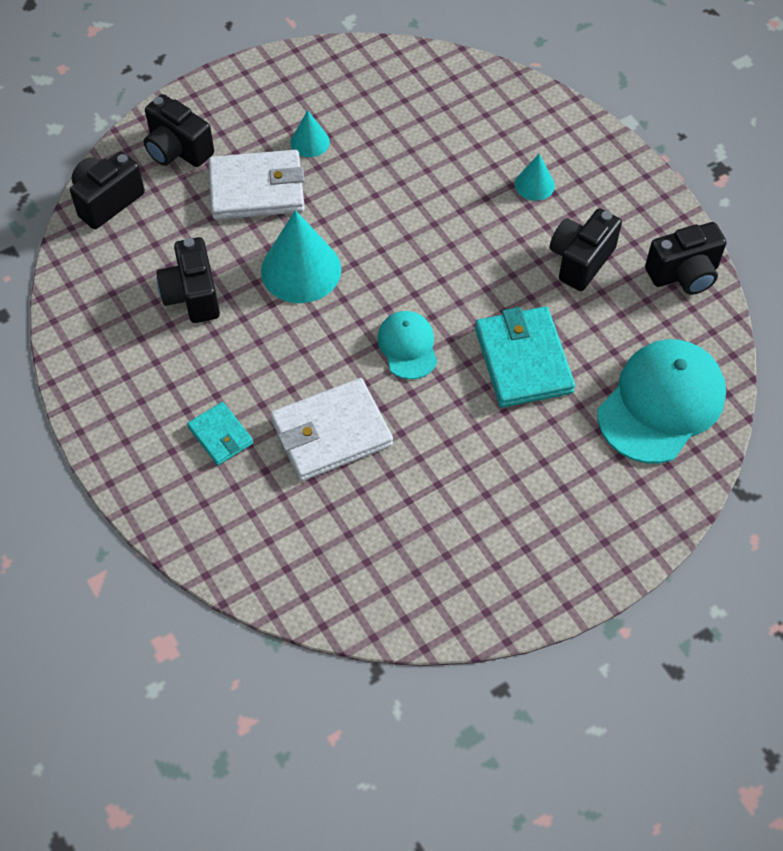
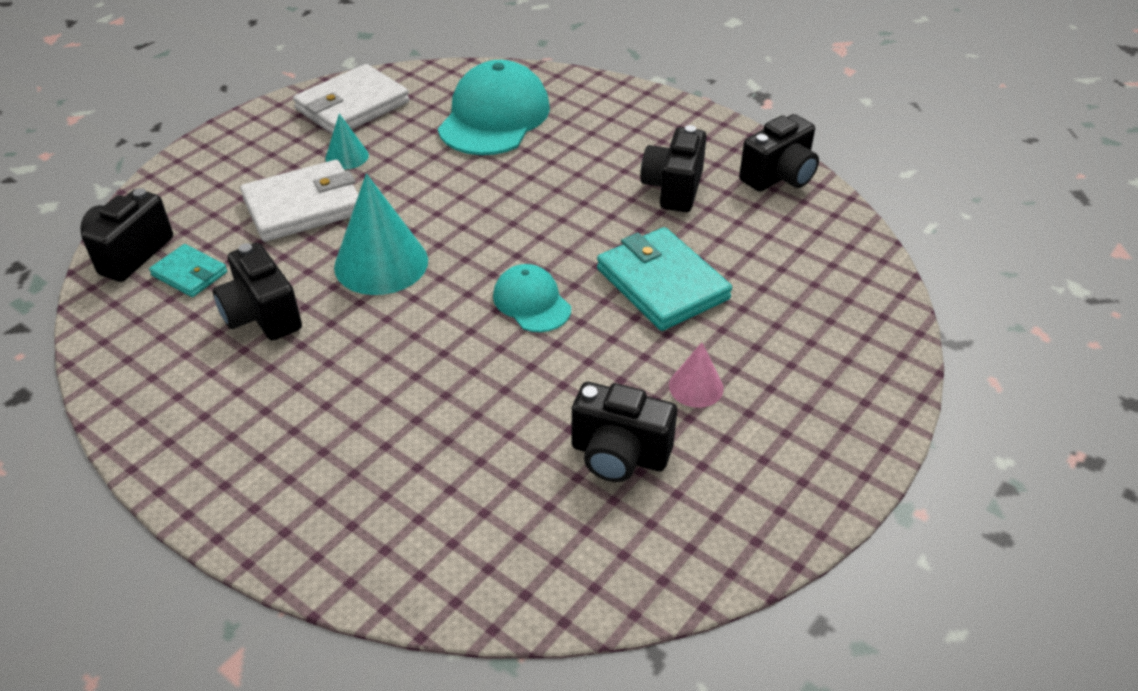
camera: 20 degrees left, 15 degrees down
(177, 150) = (201, 193): black camera -> black camera (619, 455)
(220, 435) = (346, 445): turquoise wallet -> turquoise wallet (189, 274)
(331, 433) = (482, 406): white wallet -> white wallet (352, 106)
(504, 468) = (696, 387): none -> pink cone
(534, 184) = (594, 141): turquoise cone -> none
(661, 403) = (824, 285): turquoise cap -> turquoise cap (494, 117)

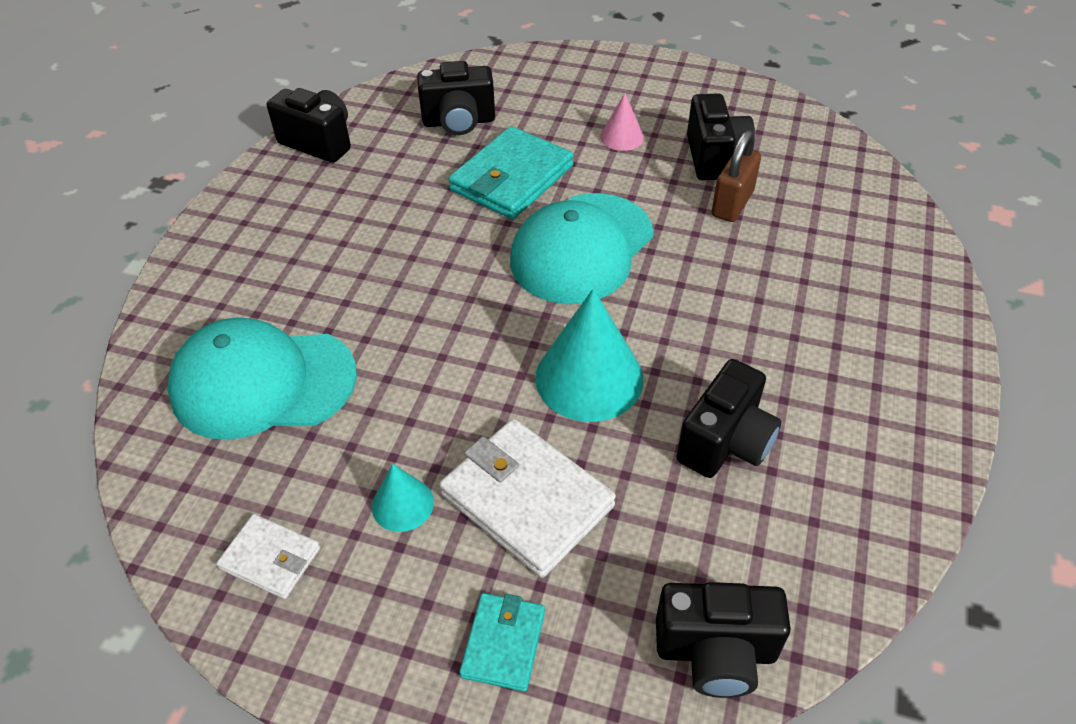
camera: 110 degrees left, 5 degrees up
(189, 274) = (708, 554): turquoise wallet -> turquoise wallet (503, 643)
(352, 106) = (270, 558): white wallet -> white wallet, size x0.55
(530, 437) = (732, 204): none -> brown padlock
(531, 302) = (581, 248): turquoise cap -> turquoise cap, size x1.83
(673, 189) = (364, 202): black camera -> black camera (459, 122)

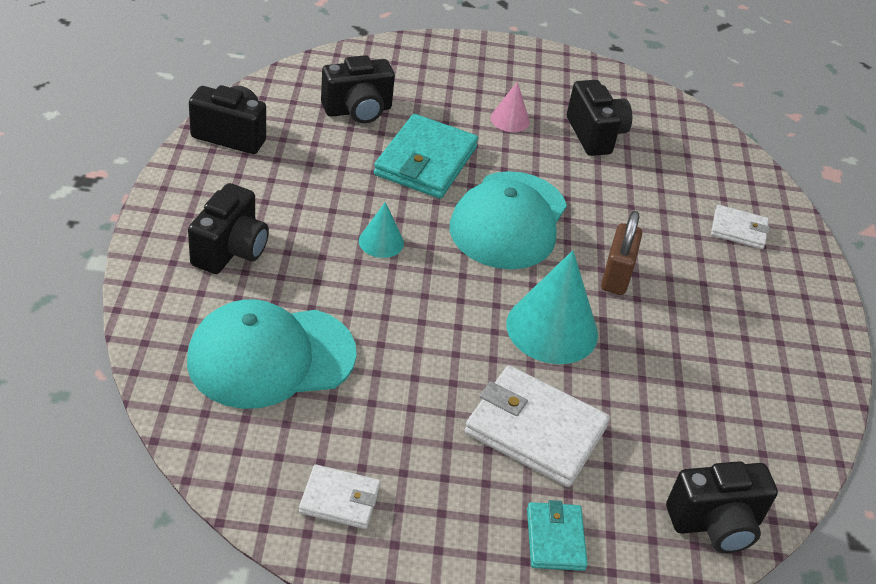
camera: 20 degrees left, 5 degrees down
(402, 504) = (434, 444): turquoise cone -> turquoise cone (381, 242)
(725, 442) = (676, 370): black camera -> black camera (230, 250)
(732, 204) = (622, 175): brown padlock -> brown padlock (616, 276)
(858, 276) = (738, 230): none -> white wallet

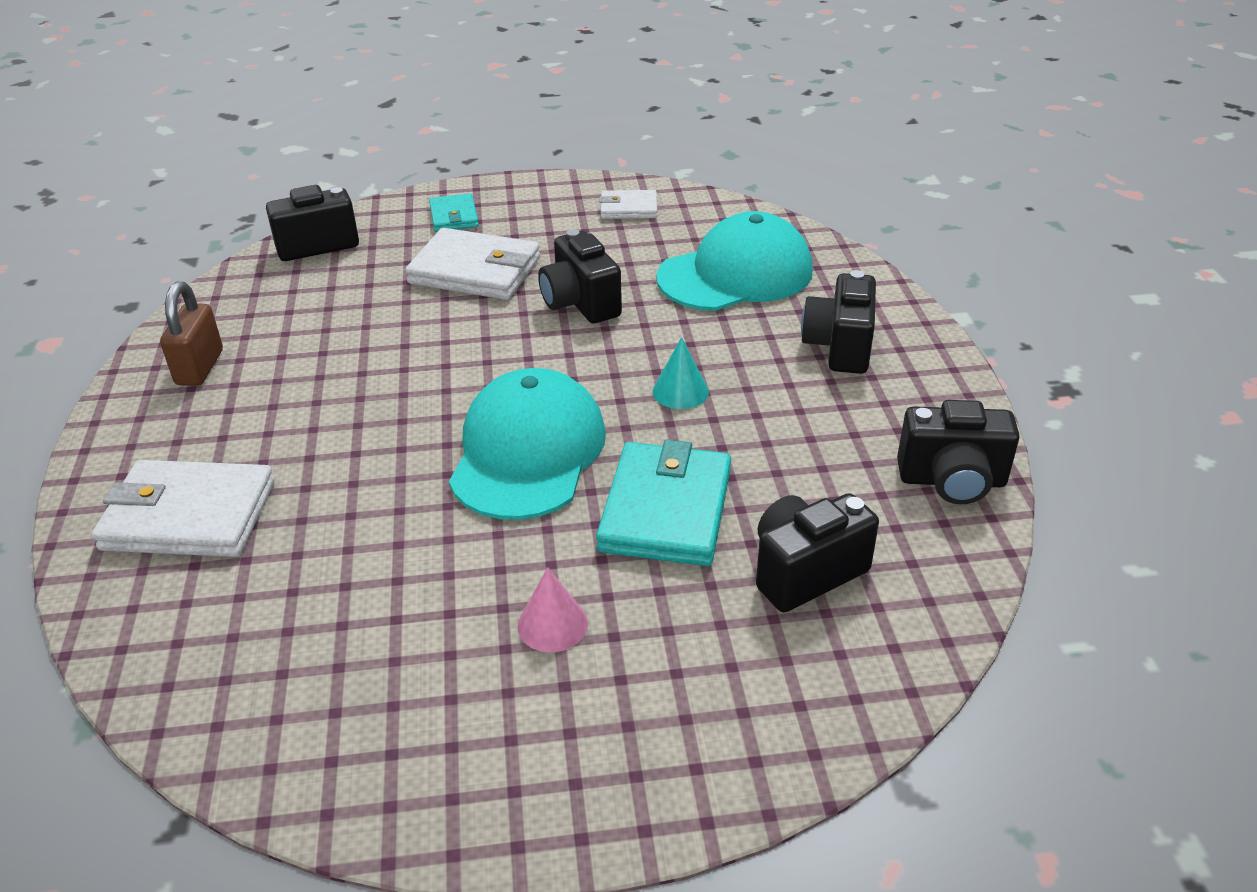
camera: 175 degrees right, 5 degrees down
(552, 329) = (463, 347): turquoise cone -> none
(595, 135) = (398, 633): black camera -> black camera (580, 303)
(616, 276) = (383, 415): brown padlock -> brown padlock (199, 367)
(738, 230) = (189, 515): white wallet -> white wallet, size x1.82

